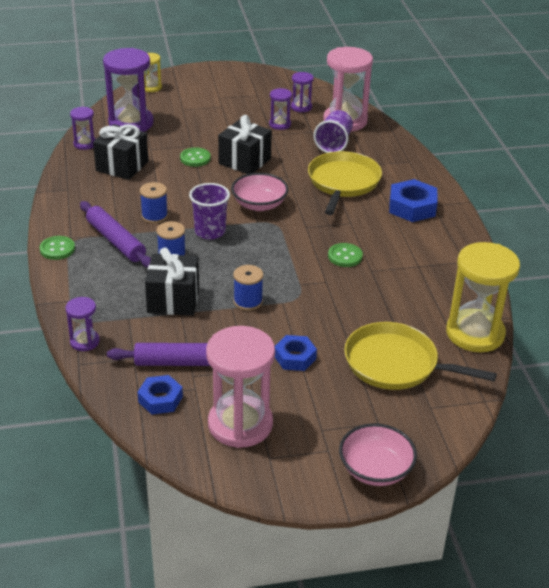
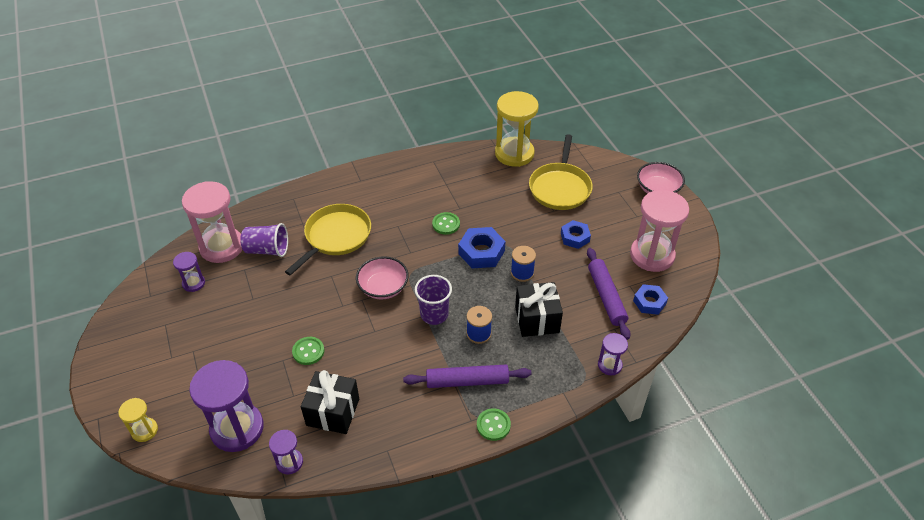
camera: 100 degrees left, 10 degrees up
(116, 241) = (467, 381): purple rolling pin -> purple rolling pin turned 45 degrees clockwise
(154, 216) = (419, 361): blue spool -> none
(244, 161) = (308, 311): black gift -> none
(280, 124) = (232, 295): purple hourglass -> none
(343, 182) = (336, 236): yellow pan -> yellow pan turned 120 degrees clockwise
(412, 207) = (366, 192): blue nut -> blue nut (481, 252)

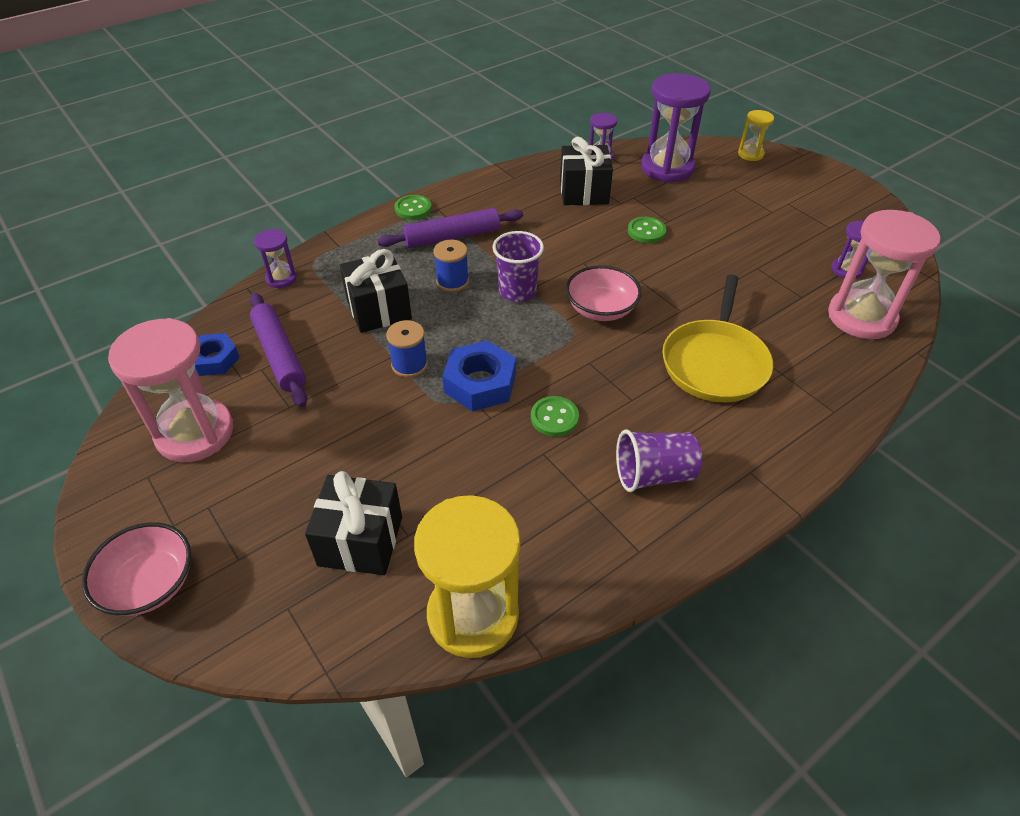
camera: 165 degrees right, 0 degrees up
(267, 250) = (795, 325): purple cup -> purple cup (654, 475)
(560, 188) = (360, 541): yellow pan -> black gift
(575, 237) = (328, 439): blue nut -> none

